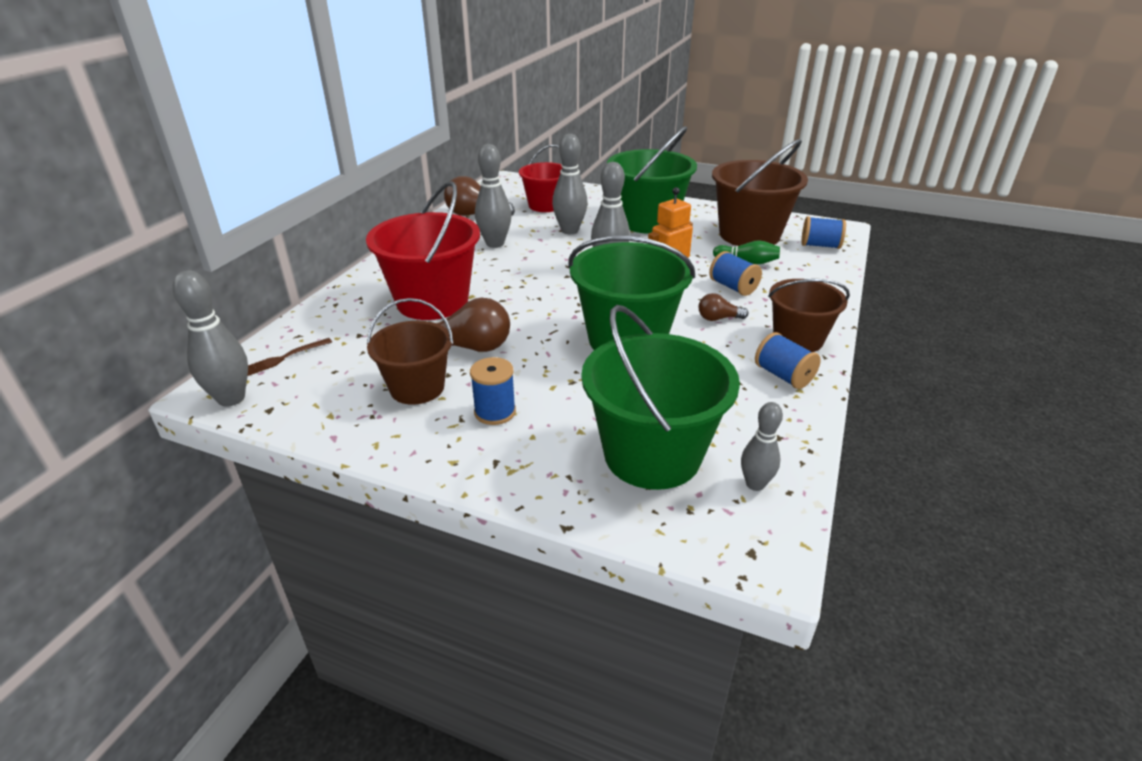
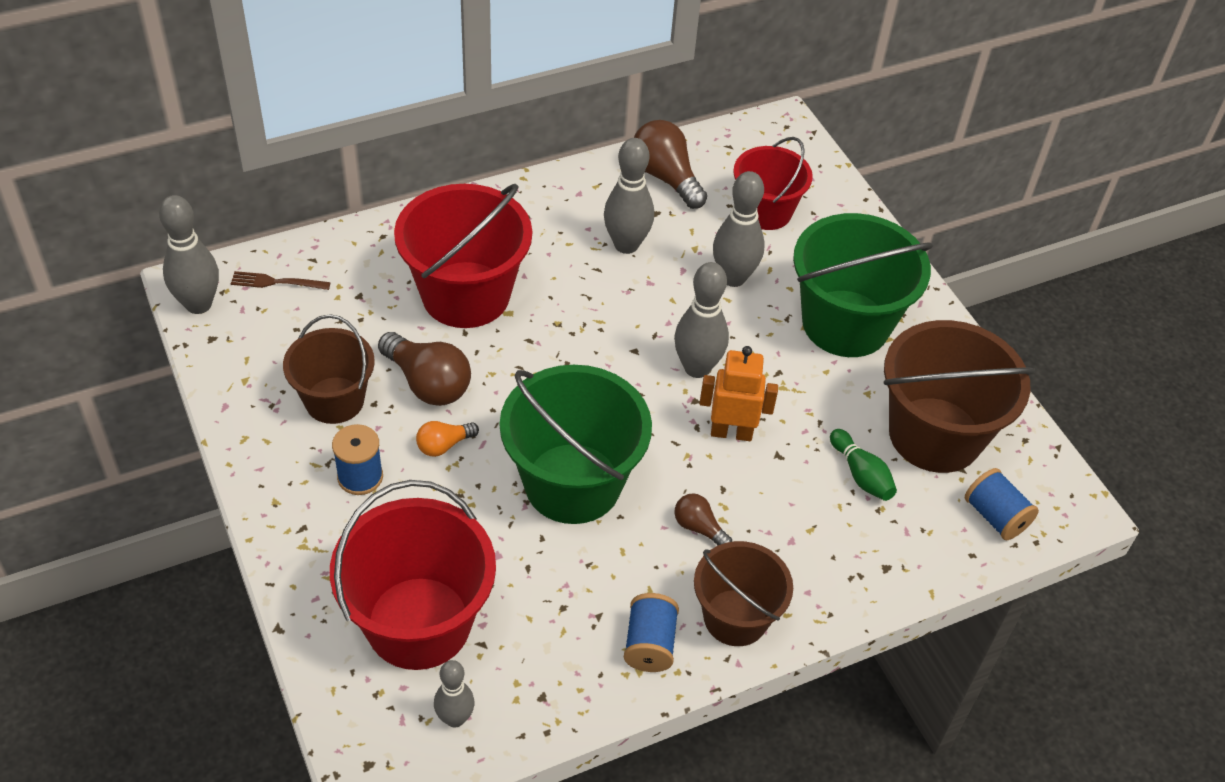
camera: 40 degrees right, 15 degrees up
(525, 367) = (444, 445): none -> orange light bulb
(652, 455) = (419, 623): green bucket -> red bucket
(733, 287) = (782, 499): blue spool -> none

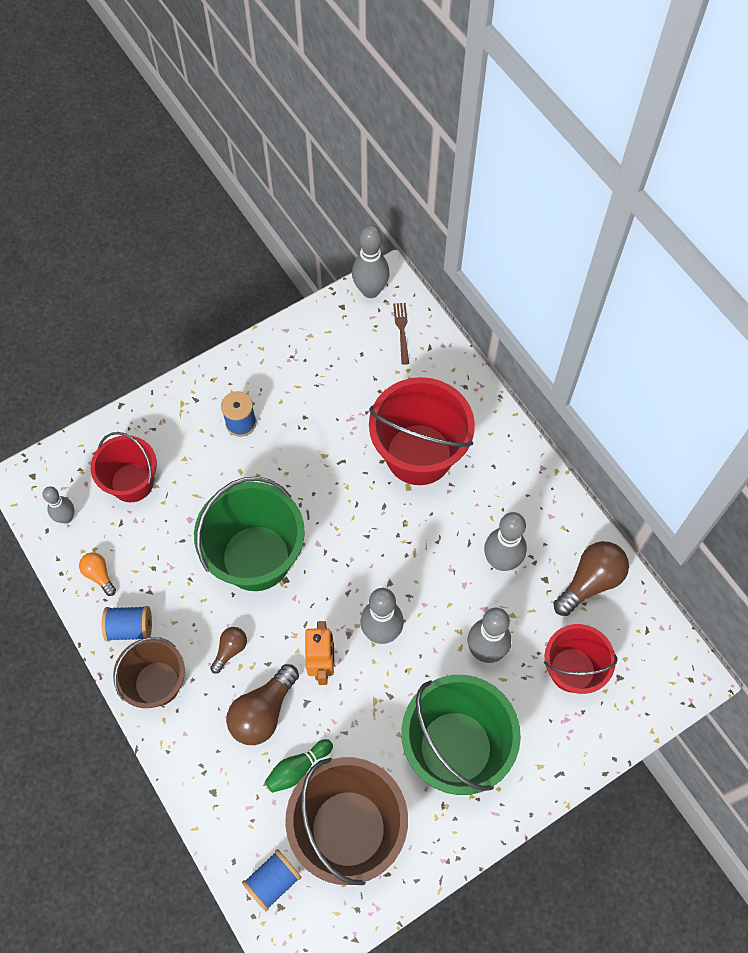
camera: 85 degrees right, 15 degrees up
(334, 400) = (302, 392): brown bucket -> none
(419, 623) = (132, 482): red bucket -> red bucket, size x0.63
(428, 383) = (329, 447): brown light bulb -> brown light bulb (263, 712)
(444, 445) = (275, 468): orange light bulb -> orange light bulb (99, 575)

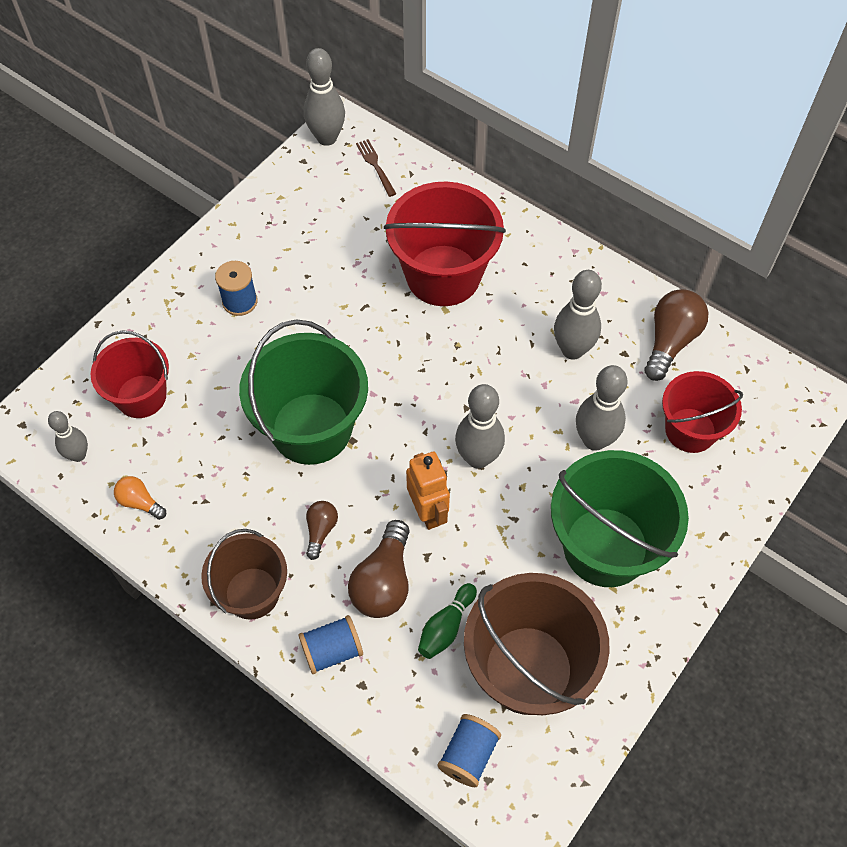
camera: 20 degrees left, 5 degrees down
(130, 628) = (198, 545): blue spool -> blue spool (332, 650)

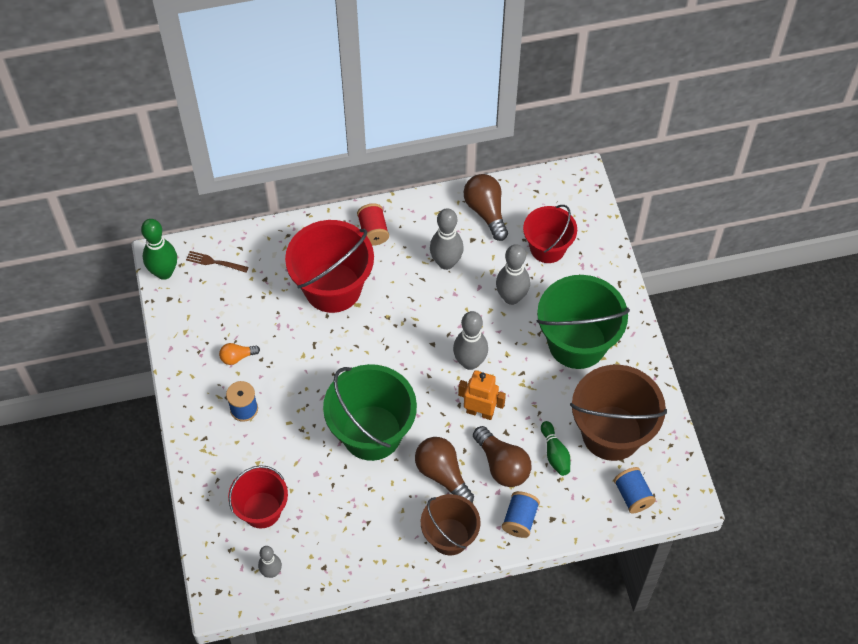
camera: 50 degrees left, 0 degrees up
(140, 502) = (337, 558): orange light bulb -> orange light bulb (237, 357)
(321, 530) = (442, 474): brown light bulb -> brown light bulb, size x1.83
(327, 138) = (164, 272): grey bowling pin -> green bowling pin
(541, 262) = (373, 231): none -> red spool

